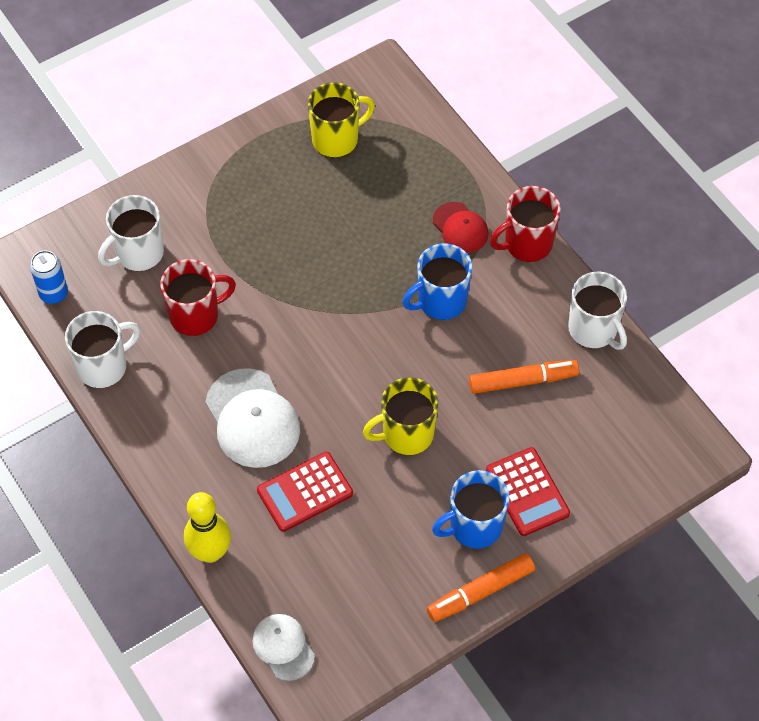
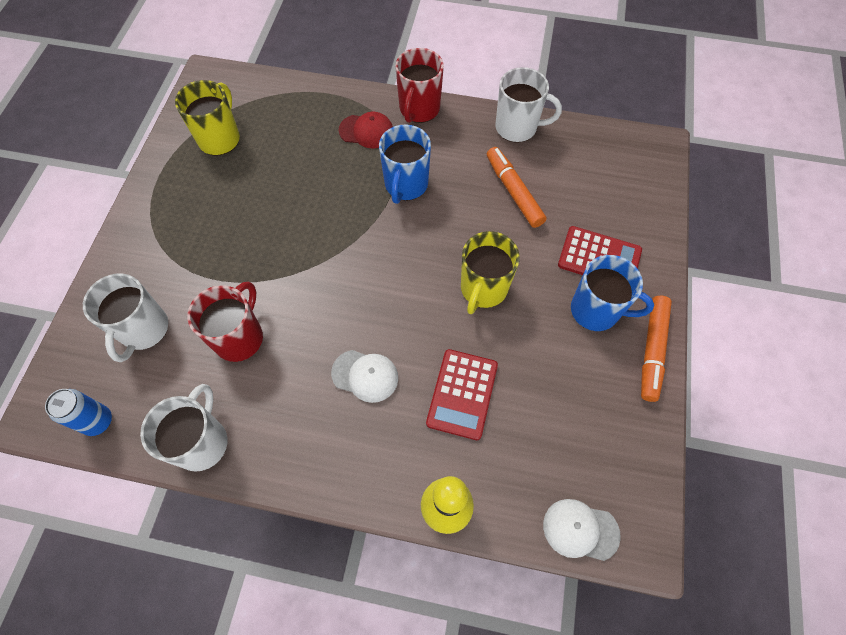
camera: 45 degrees left, 5 degrees up
(252, 419) = (365, 375): white cap -> white cap, size x0.59
(474, 527) = (596, 310): blue mug -> blue mug turned 90 degrees counterclockwise
(523, 381) = (514, 191): orange marker -> orange marker turned 60 degrees counterclockwise

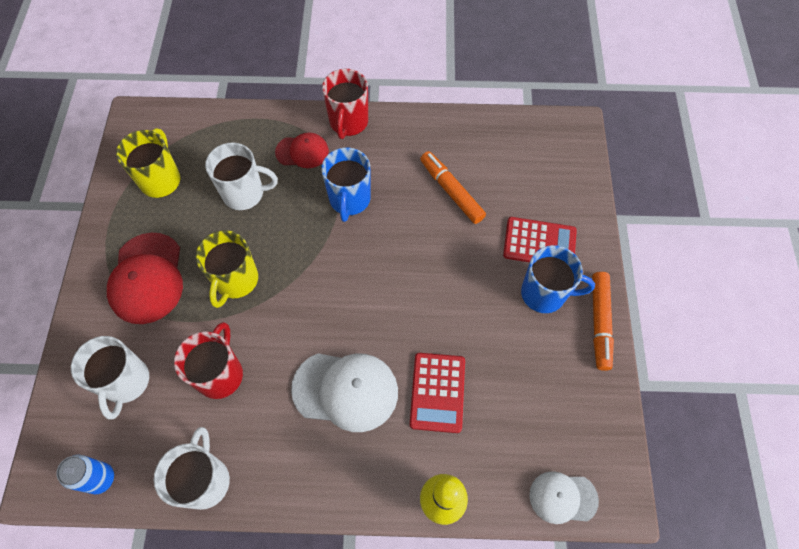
camera: 10 degrees left, 0 degrees up
(186, 231) = (147, 278): none -> red cap
(365, 375) = (345, 390): white cap -> white cap, size x1.68
(483, 289) = (439, 290): yellow mug -> yellow mug (236, 281)
(517, 127) = (444, 127): white mug -> white mug (245, 193)

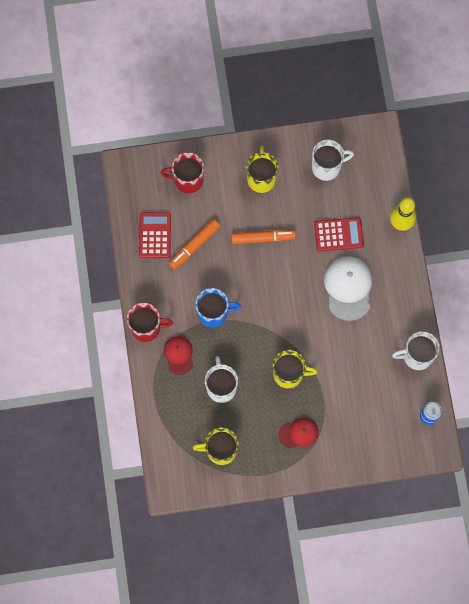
camera: 100 degrees left, 10 degrees up
(126, 382) = (370, 422): white mug -> white mug (327, 167)
(147, 278) = (298, 433): red cap -> red cap, size x0.59
(220, 374) = (353, 365): red mug -> red mug (187, 180)
(539, 243) = (225, 184): red calculator -> red calculator (155, 235)
(544, 293) = (261, 178): blue mug -> yellow mug
(563, 497) = (384, 159): white cap -> none
(599, 323) = (275, 144): orange marker -> orange marker (263, 238)

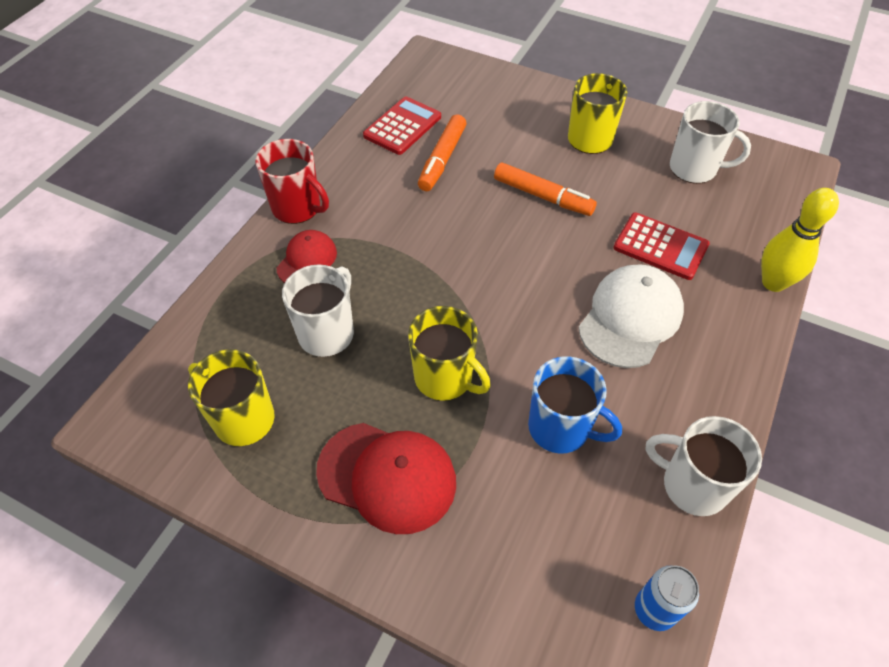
camera: 35 degrees right, 20 degrees down
(187, 180) = (492, 98): red mug -> none
(194, 246) = (442, 159): orange marker -> orange marker turned 60 degrees counterclockwise
(213, 313) = (401, 240): blue mug -> blue mug (560, 428)
(298, 433) = (387, 476): red cap -> red cap, size x1.68

